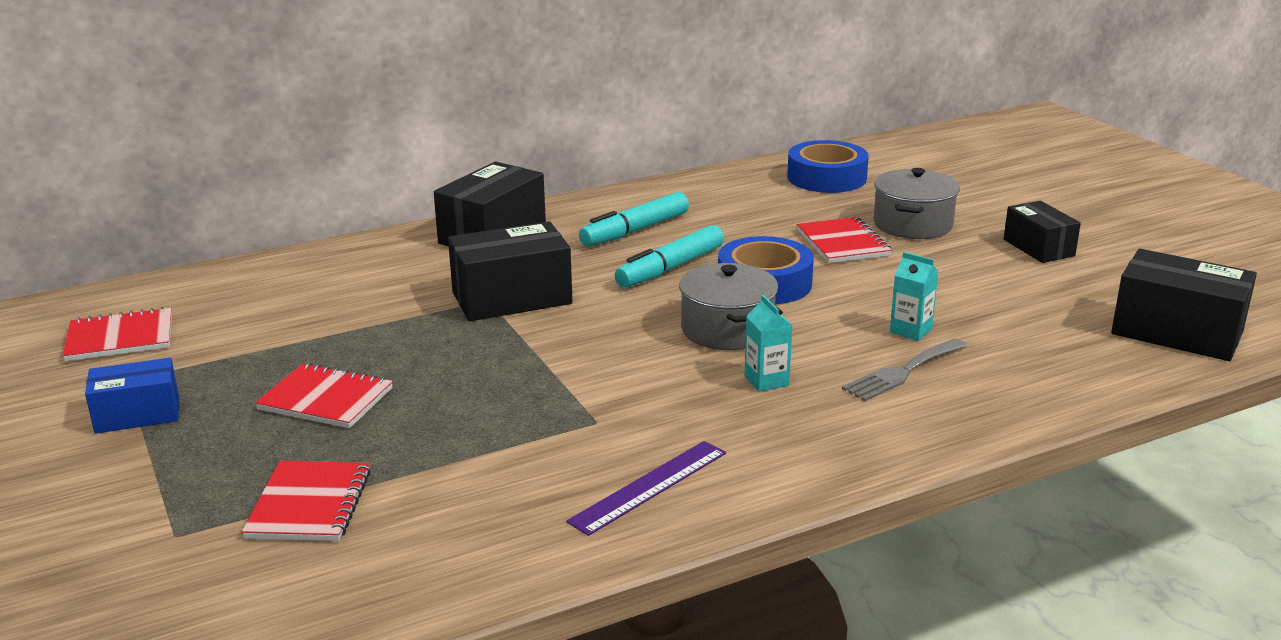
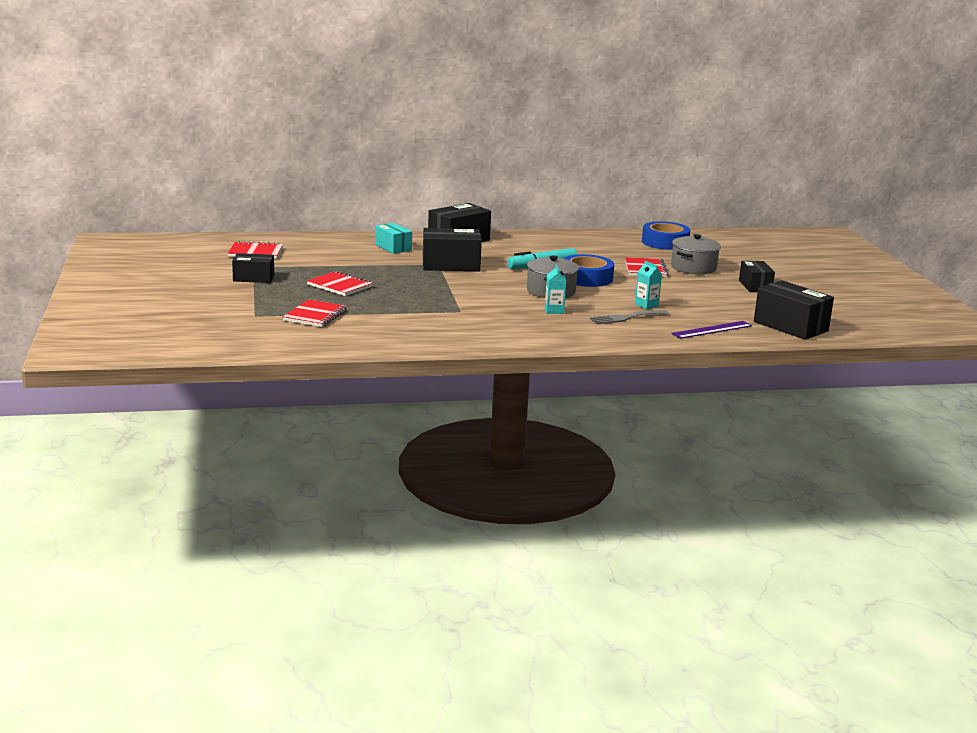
camera: 15 degrees right, 5 degrees down
(137, 414) = (253, 278): blue box -> black box
(384, 273) = (393, 247): none -> turquoise box
(635, 230) = (536, 249): turquoise marker -> none
(649, 486) = (468, 333): purple ruler -> purple ruler (712, 330)

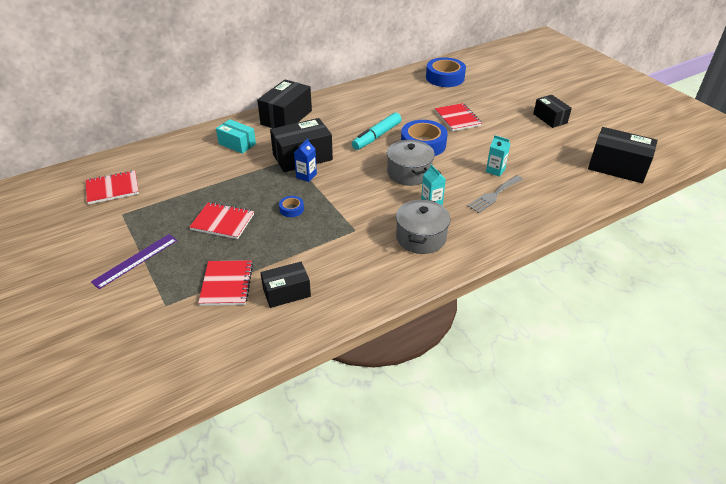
camera: 20 degrees left, 20 degrees up
(253, 278) = (132, 235): black box -> black box (286, 292)
(410, 290) = (291, 209): none -> blue tape
(444, 275) = (306, 176): none -> blue carton
(693, 267) = (489, 106): grey pot -> grey pot (421, 237)
(712, 330) = (569, 191): purple ruler -> purple ruler (135, 260)

